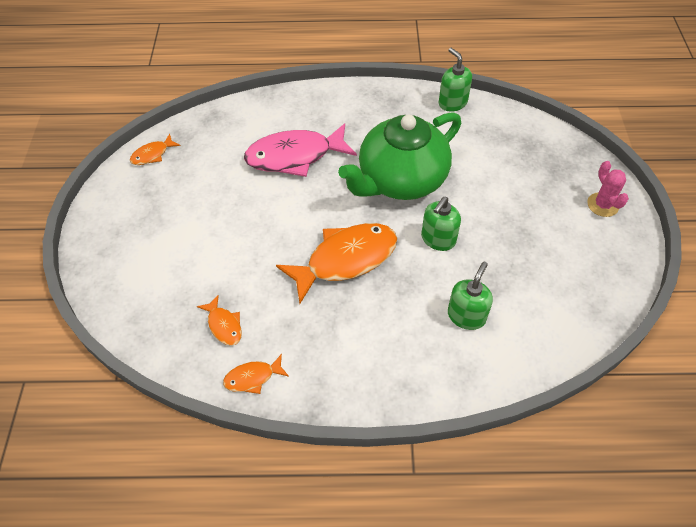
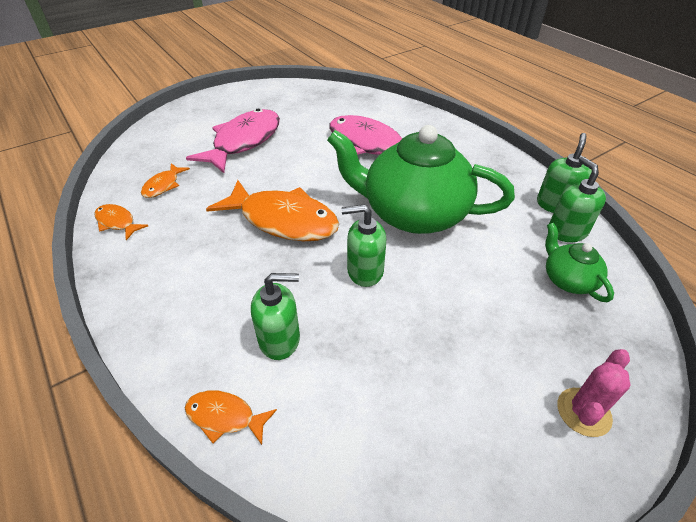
camera: 55 degrees right, 10 degrees down
(152, 154) = (300, 90): orange fish -> orange fish (224, 417)
(205, 238) = (244, 142): none -> pink fish
(480, 116) = (567, 231): none -> green soap dispenser
(517, 145) = (568, 280): none -> green teapot

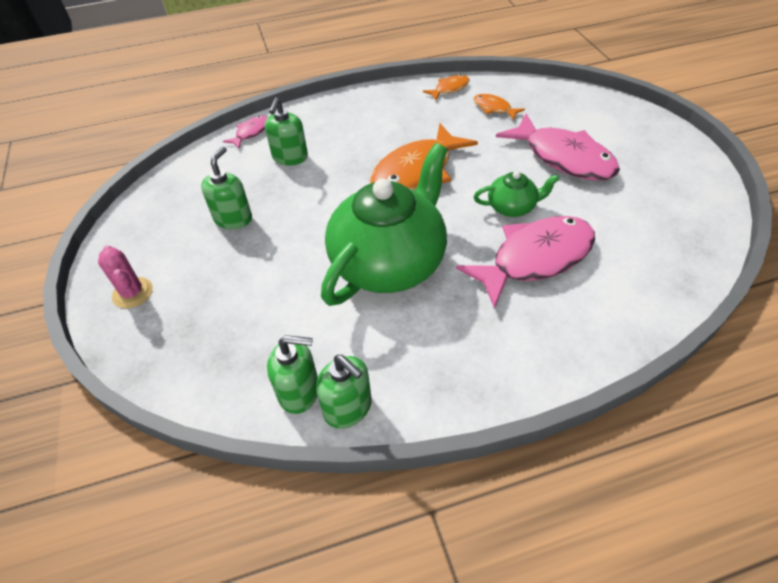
camera: 110 degrees right, 5 degrees up
(224, 417) = (251, 133): orange fish -> pink fish
(364, 271) = (329, 210): green soap dispenser -> green soap dispenser (233, 218)
(568, 280) = (239, 352): green teapot -> green teapot (512, 207)

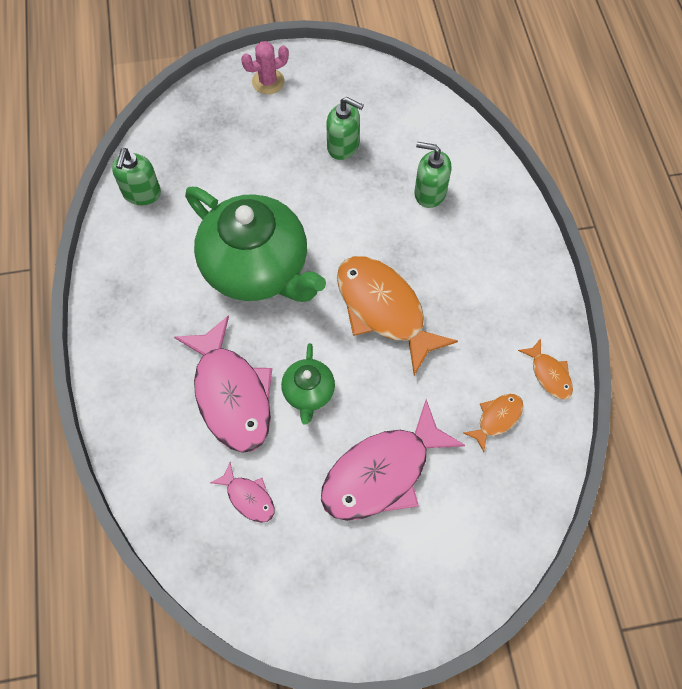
camera: 95 degrees right, 15 degrees up
(251, 133) = (480, 157): pink fish -> pink fish (248, 497)
(348, 408) = (118, 223): green soap dispenser -> none

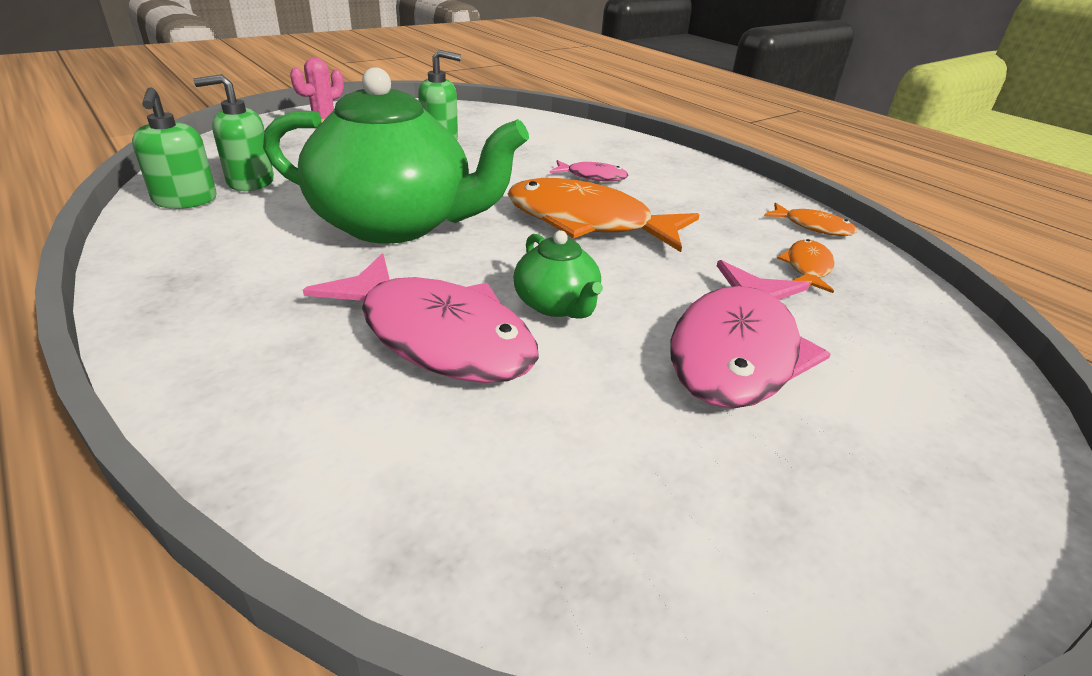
camera: 30 degrees left, 30 degrees down
(248, 497) = (561, 447): pink fish -> pink fish (592, 177)
(429, 193) = (558, 151): green soap dispenser -> green soap dispenser (250, 182)

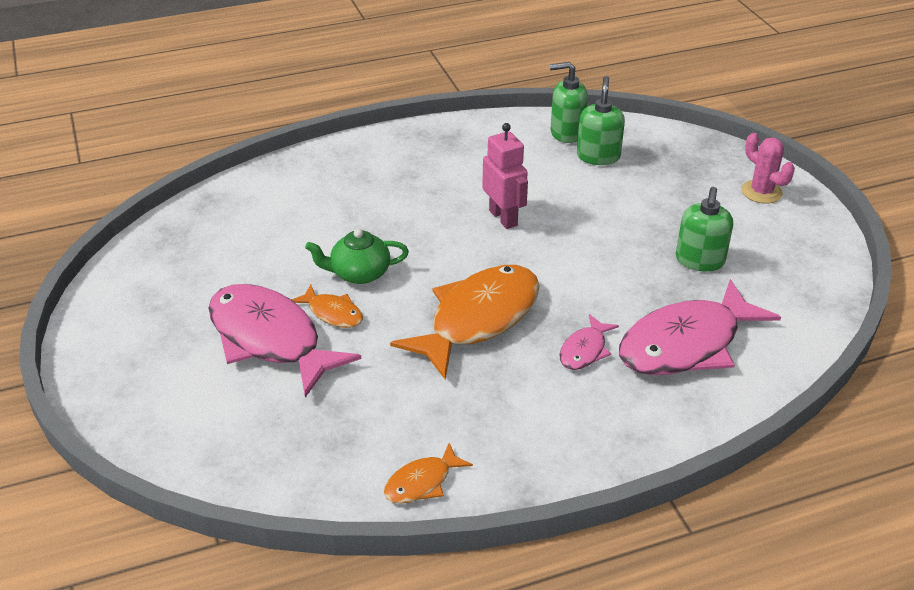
camera: 110 degrees right, 5 degrees up
(395, 224) = (503, 218): green teapot -> pink robot
(438, 336) = (348, 222): pink fish -> pink fish (686, 344)
(807, 268) = (349, 433): orange fish -> orange fish (333, 313)

